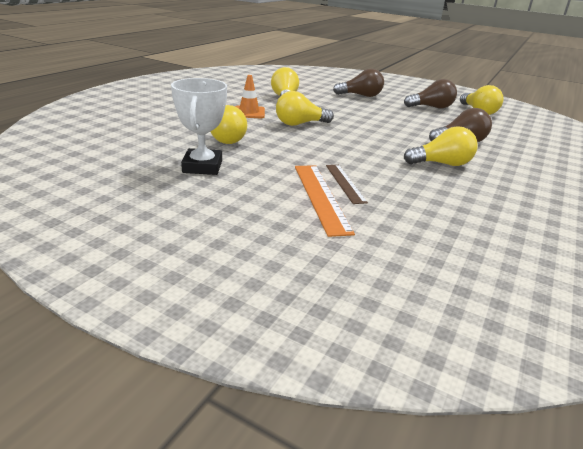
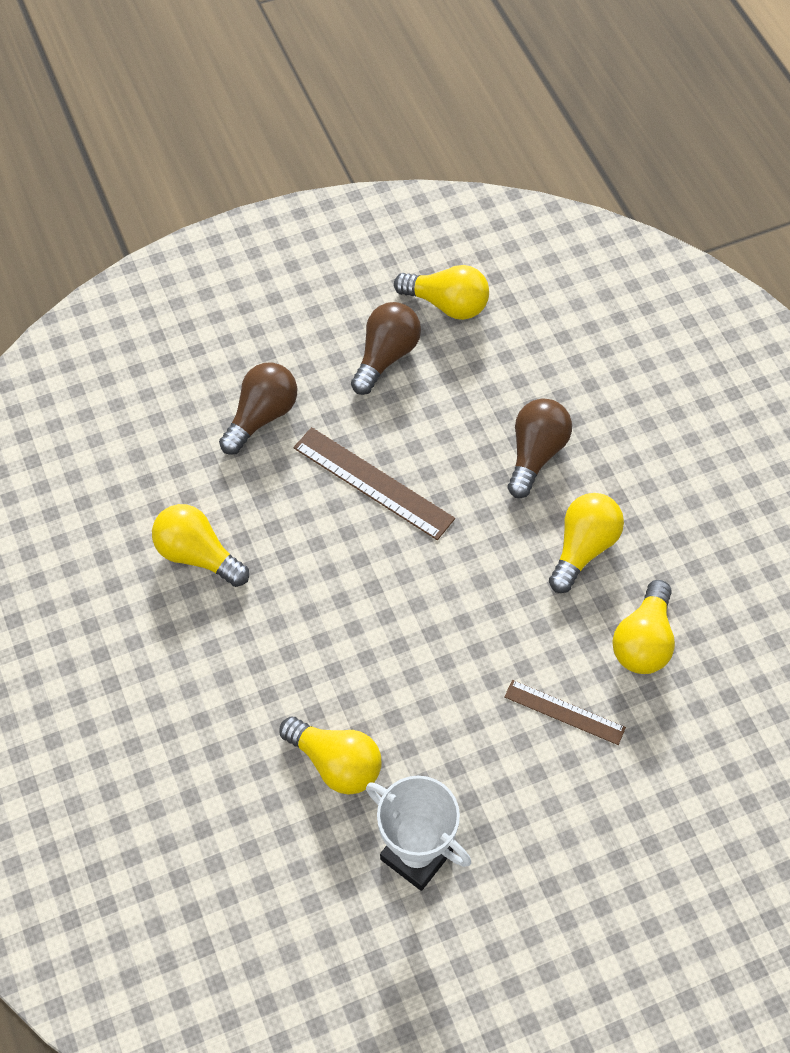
camera: 50 degrees left, 30 degrees up
(249, 112) = (237, 663): orange traffic cone -> none
(300, 124) = (336, 620): yellow light bulb -> yellow light bulb (643, 641)
(320, 197) = (582, 767): orange ruler -> none
(374, 117) = (373, 483): none -> brown ruler

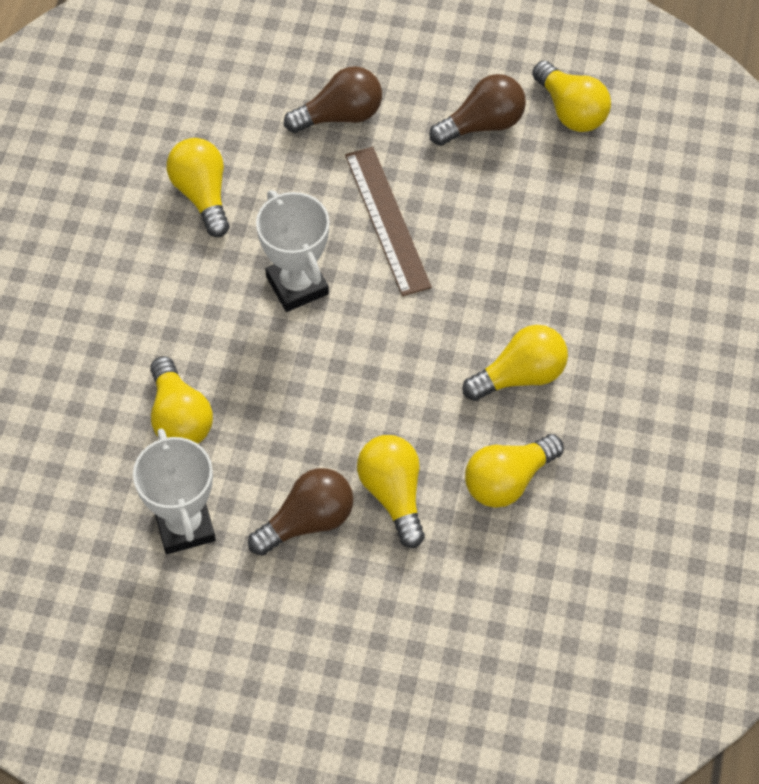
camera: 35 degrees right, 0 degrees up
(343, 584) = (297, 285): none -> white trophy
(535, 454) = (544, 276): brown light bulb -> brown light bulb (307, 521)
(564, 712) = (393, 494): brown ruler -> yellow light bulb

